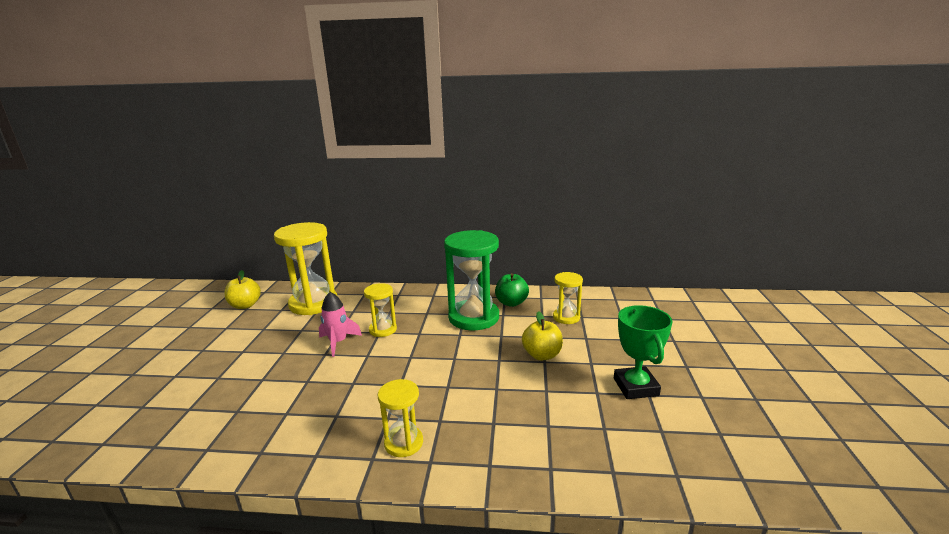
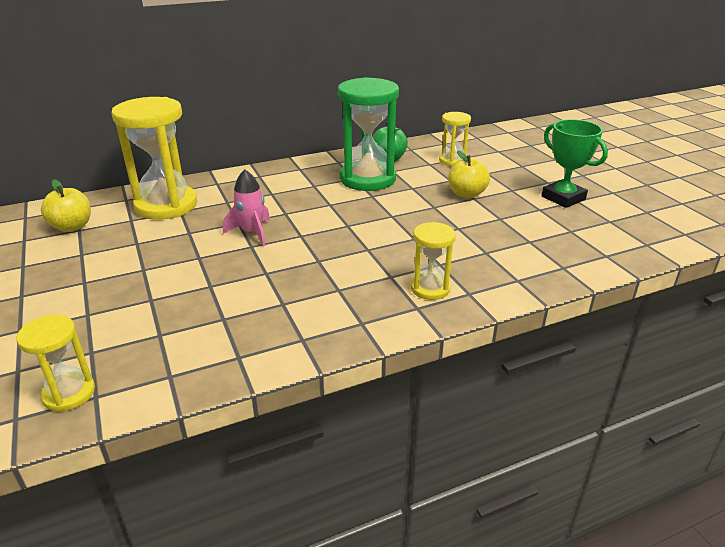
camera: 30 degrees left, 10 degrees up
(383, 330) = (286, 210): yellow hourglass -> yellow hourglass (69, 393)

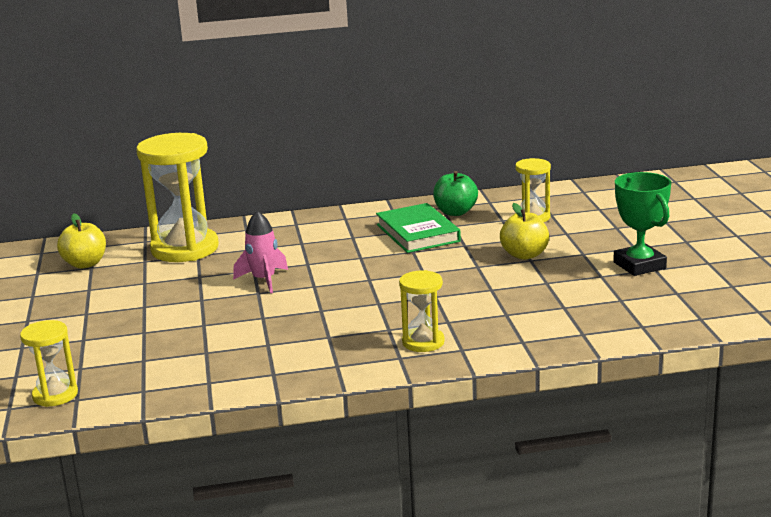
camera: 15 degrees right, 10 degrees down
(367, 179) = (418, 233): green hourglass -> green book

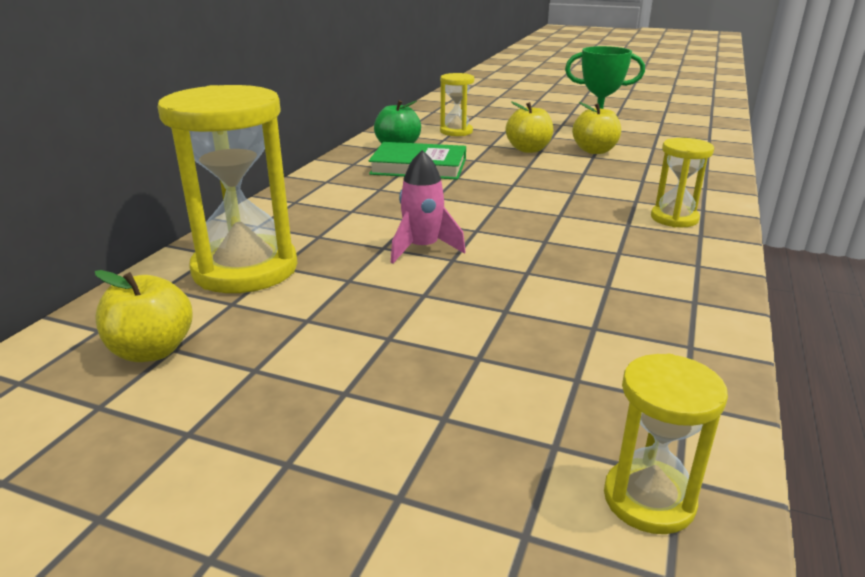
camera: 60 degrees left, 5 degrees up
(564, 279) = (594, 151): none -> yellow apple

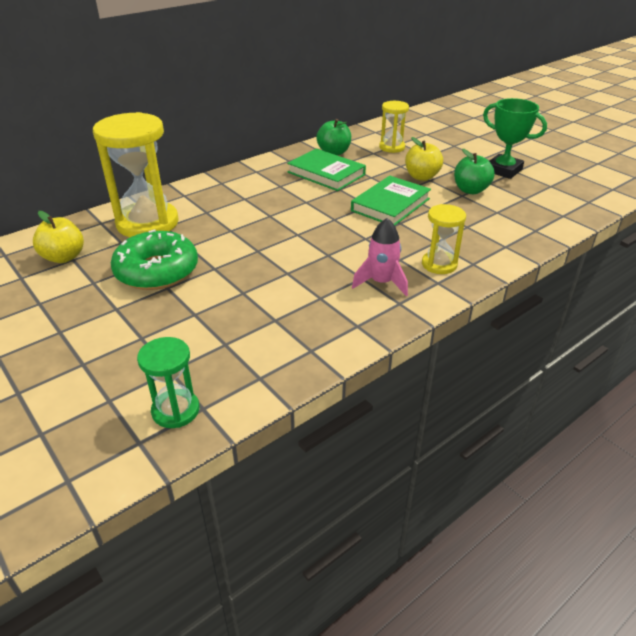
camera: 30 degrees right, 10 degrees up
(343, 322) = (157, 271): none -> green donut
(422, 248) = (250, 238): pink rocket -> pink rocket (381, 282)
(536, 179) = (390, 205): none -> green book
(594, 151) = (470, 190): yellow apple -> green apple
(649, 499) = (175, 410): yellow hourglass -> green hourglass

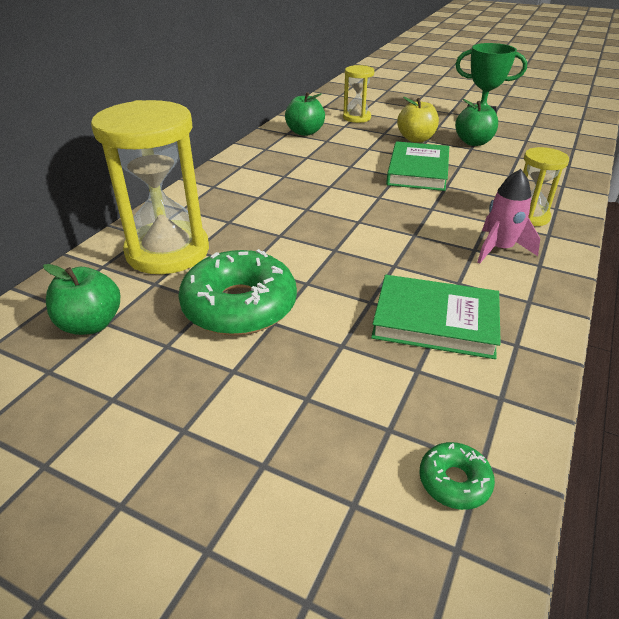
camera: 25 degrees left, 0 degrees up
(64, 257) = (91, 324): yellow apple -> green apple
(175, 410) = (454, 481): green hourglass -> green donut
(326, 173) = (320, 154): green book -> green book (435, 321)

